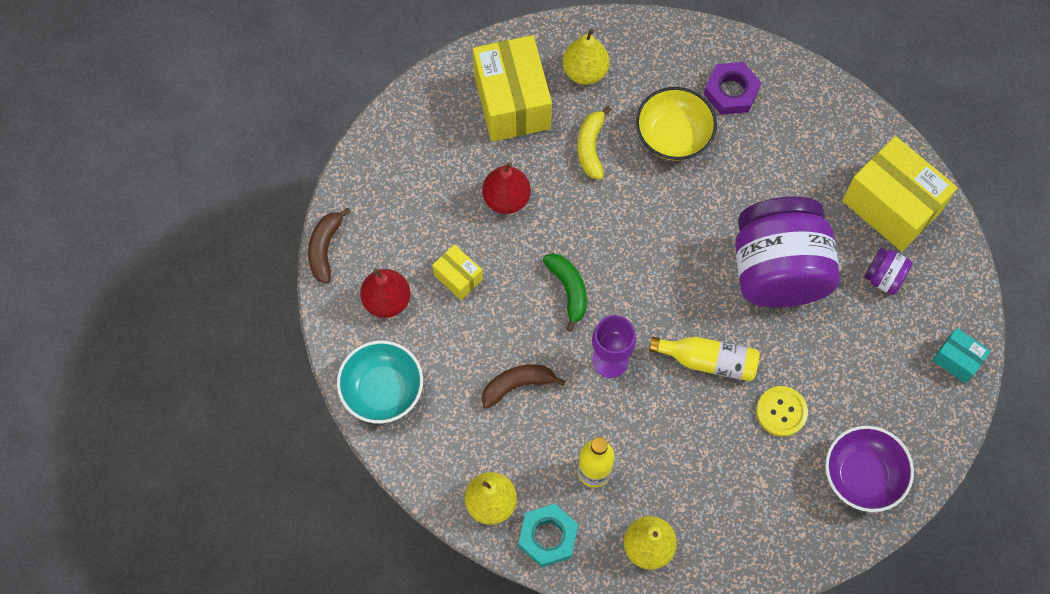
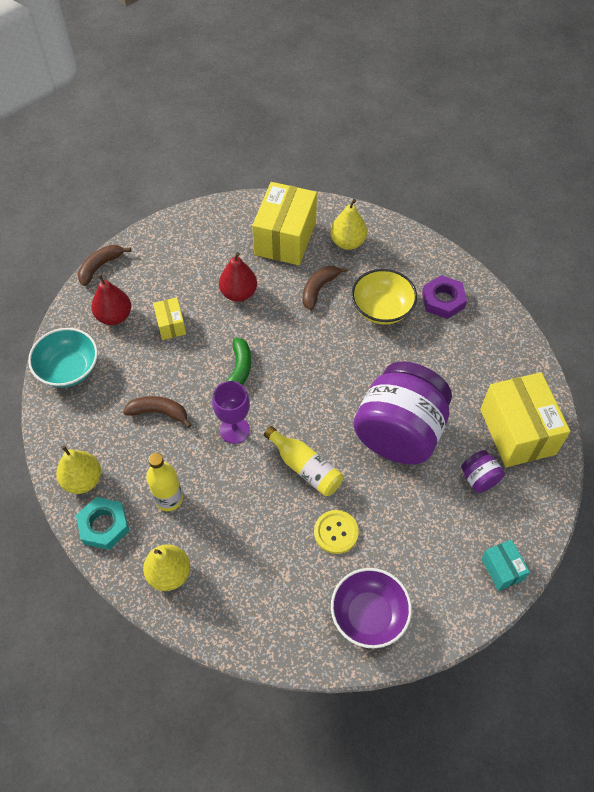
camera: 30 degrees right, 10 degrees down
(591, 147) = (319, 289): yellow banana -> brown banana

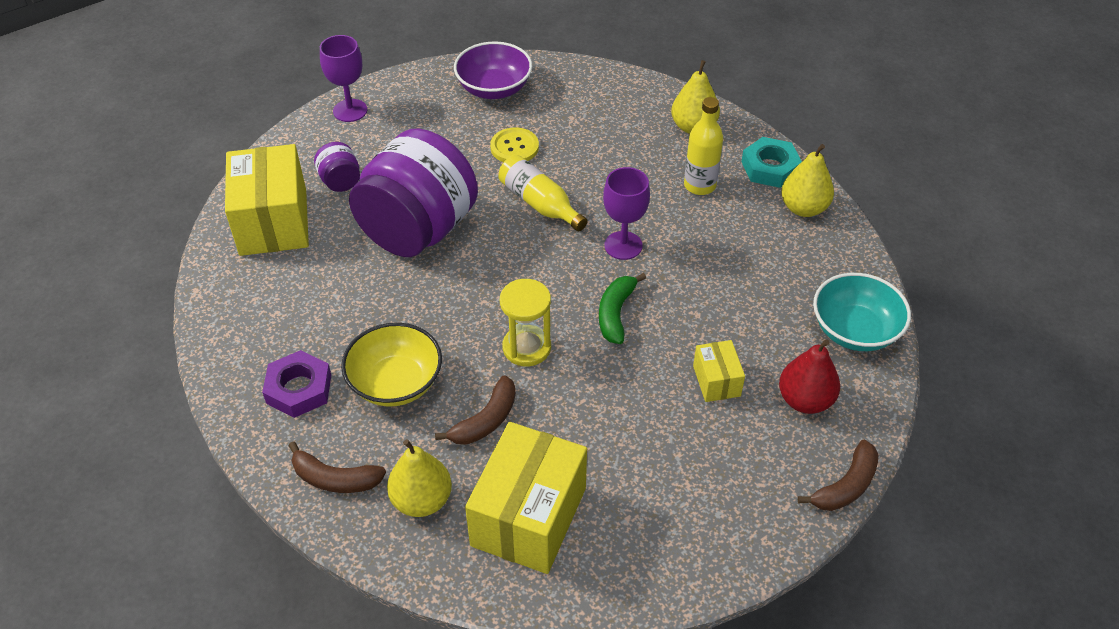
camera: 175 degrees left, 10 degrees down
(159, 412) = (721, 270): brown banana -> brown banana (335, 479)
(238, 293) = (613, 423): red pear -> none
(299, 339) = (526, 347): none -> yellow hourglass
(502, 569) = (350, 110): turquoise box -> purple goblet

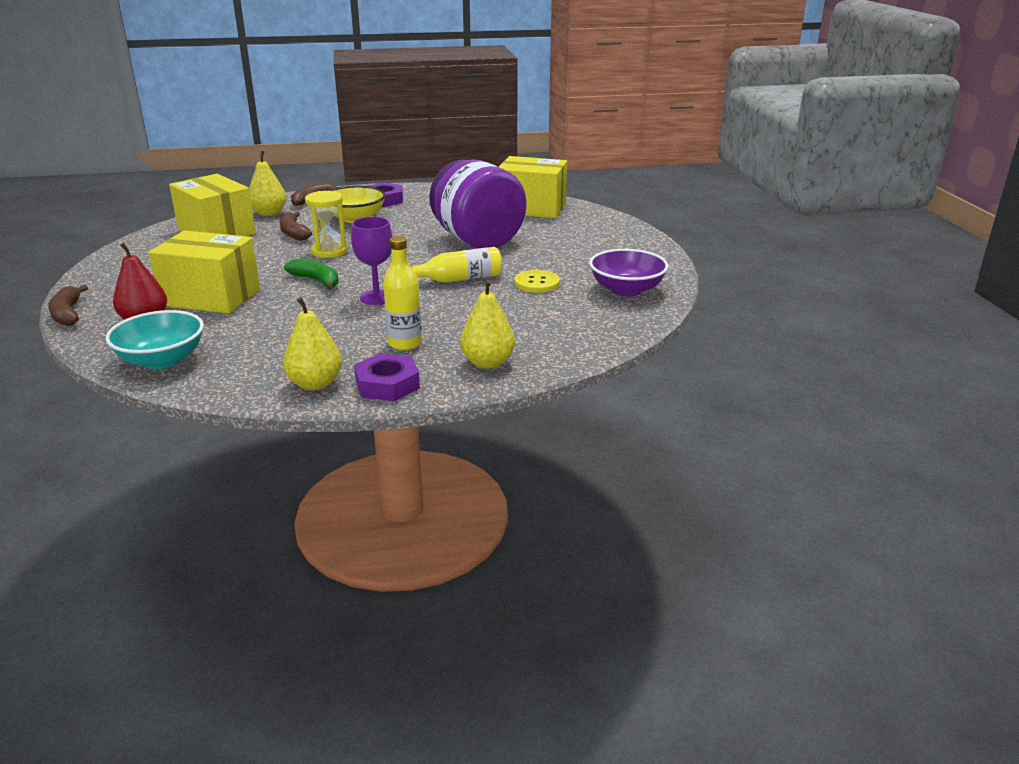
camera: 115 degrees right, 20 degrees down
(340, 181) = (554, 227): purple jar -> none
(350, 110) = (637, 239): purple goblet -> none
(716, 381) = (211, 297): yellow box -> yellow box, size x2.06
(770, 167) = (387, 384): turquoise nut -> purple nut

